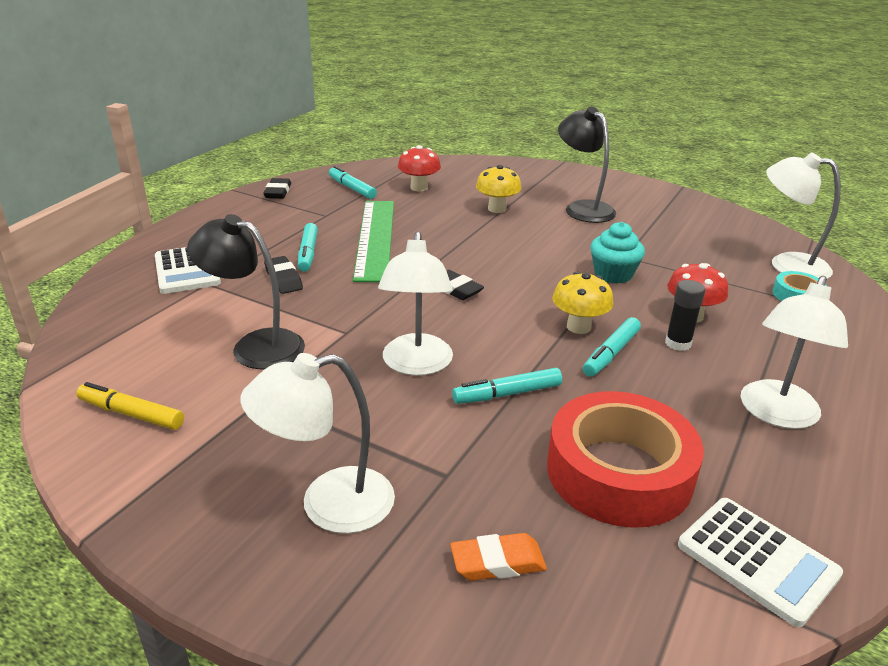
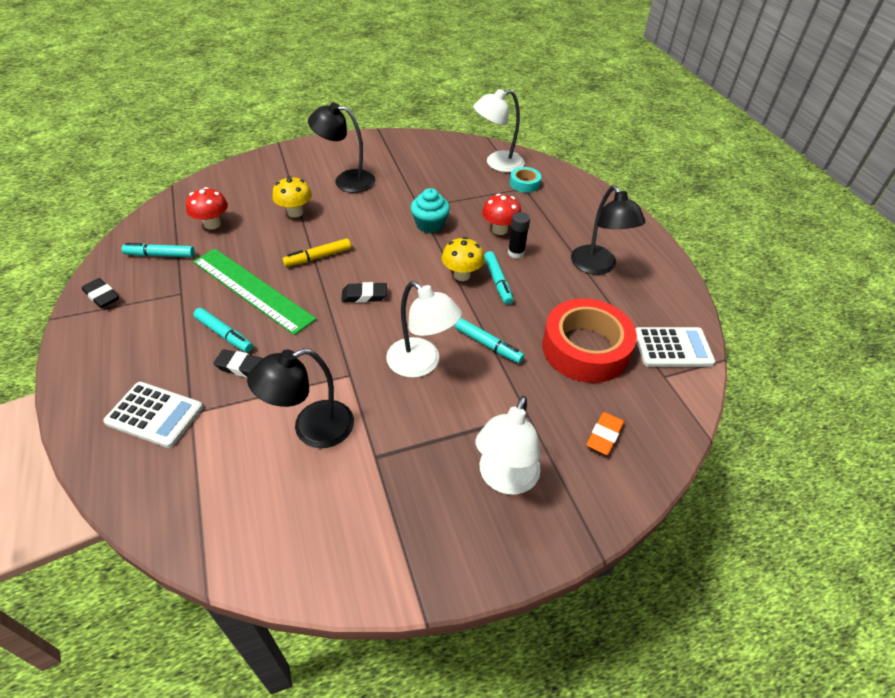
camera: 50 degrees left, 15 degrees up
(131, 414) = (317, 538): yellow marker -> yellow marker (318, 257)
(507, 394) = (488, 345): turquoise marker -> turquoise marker turned 75 degrees counterclockwise
(776, 414) = (598, 267): white lamp -> black lamp

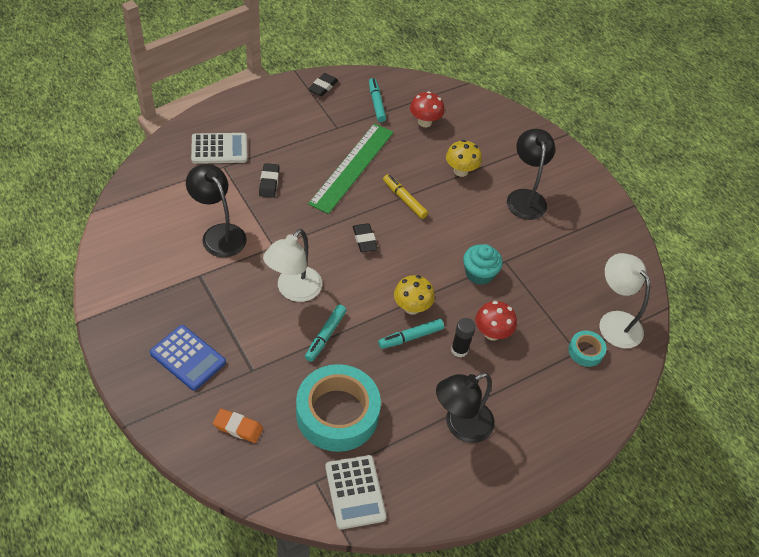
camera: 75 degrees right, 5 degrees up
(155, 415) = (219, 149): white calculator -> white calculator turned 105 degrees counterclockwise
(224, 334) = (299, 164): turquoise marker -> none
(505, 479) = (188, 358): white lamp -> blue calculator
(585, 348) = (337, 413): red tape -> turquoise tape

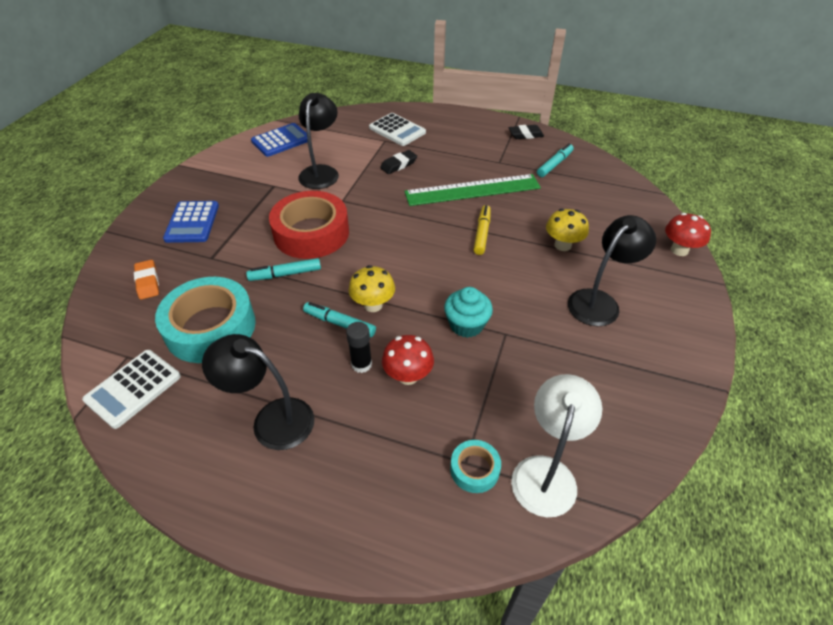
camera: 55 degrees right, 5 degrees down
(135, 229) = (281, 140): none -> blue calculator
(293, 291) = (311, 233): white lamp -> red tape
(364, 240) = (409, 238): black eraser -> none
(425, 122) = (579, 197): red mushroom -> red mushroom (679, 250)

